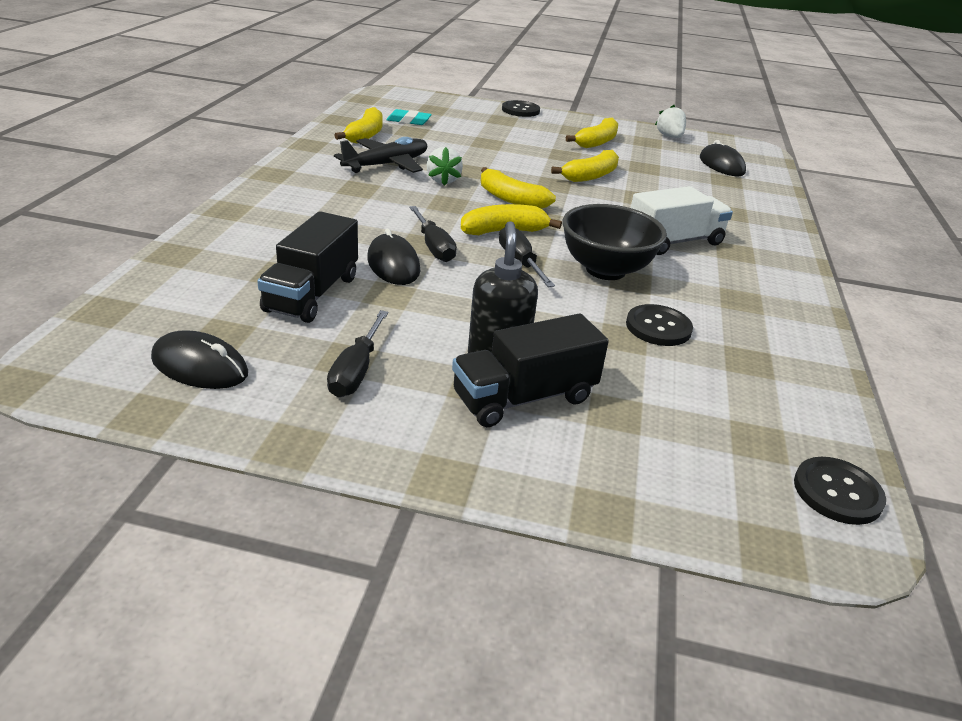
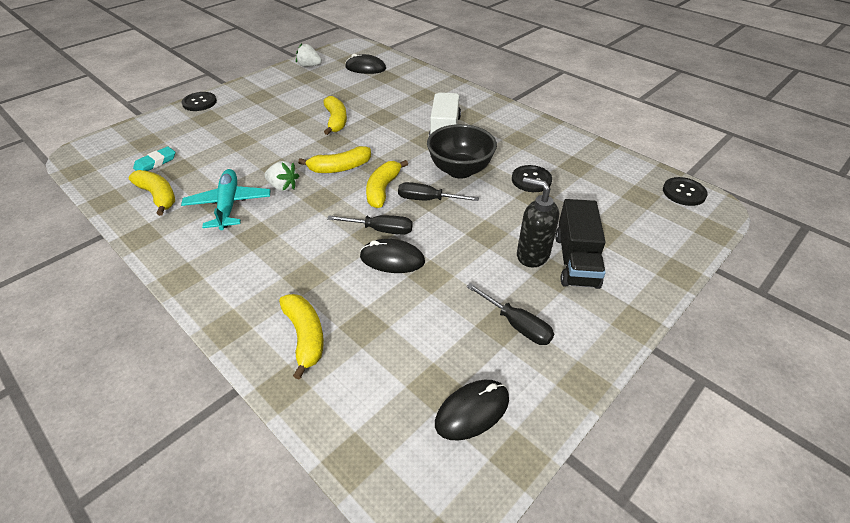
camera: 55 degrees left, 10 degrees up
(312, 294) = (406, 316): black truck -> none
(386, 165) = (228, 205): black plane -> turquoise plane
(597, 142) = (288, 96): yellow banana -> yellow banana (305, 336)

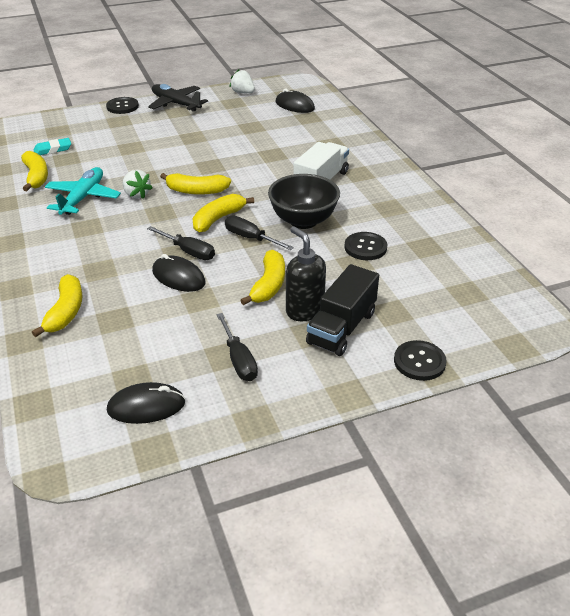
camera: 25 degrees right, 5 degrees down
(253, 89) = (176, 104): none -> black plane
(336, 121) = (226, 149): yellow banana -> yellow banana (268, 285)
(684, 192) = (519, 303): black button -> black button (419, 362)

